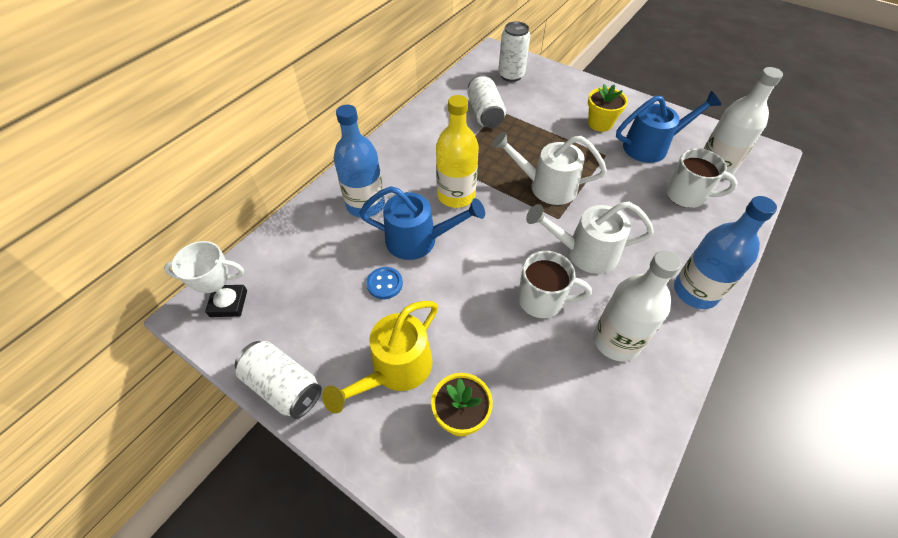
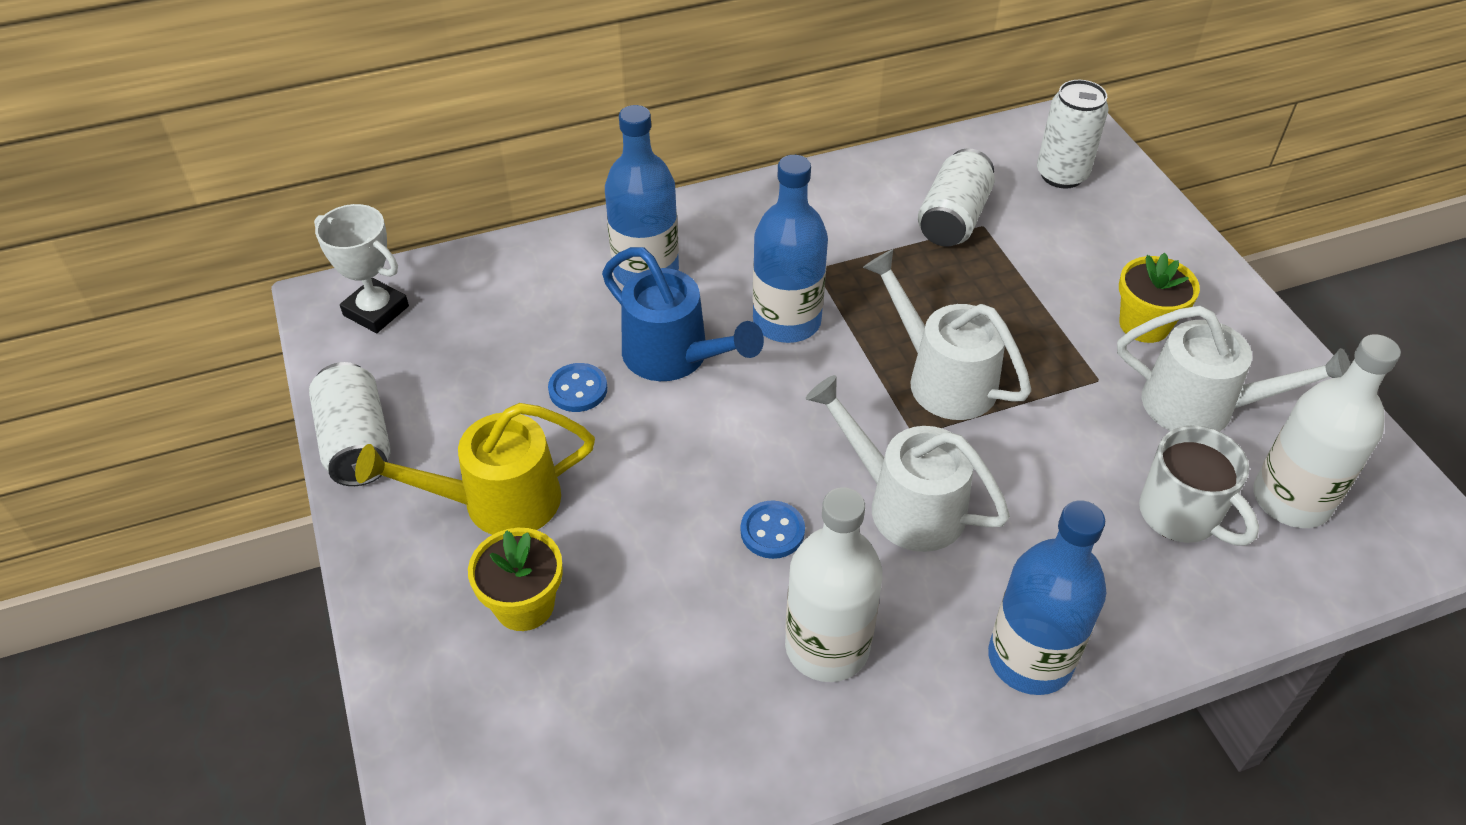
camera: 35 degrees right, 5 degrees down
(456, 195) = (787, 321): yellow bottle -> blue bottle
(542, 300) = (772, 531): white mug -> blue button
(652, 146) = (1203, 407): blue watering can -> white watering can

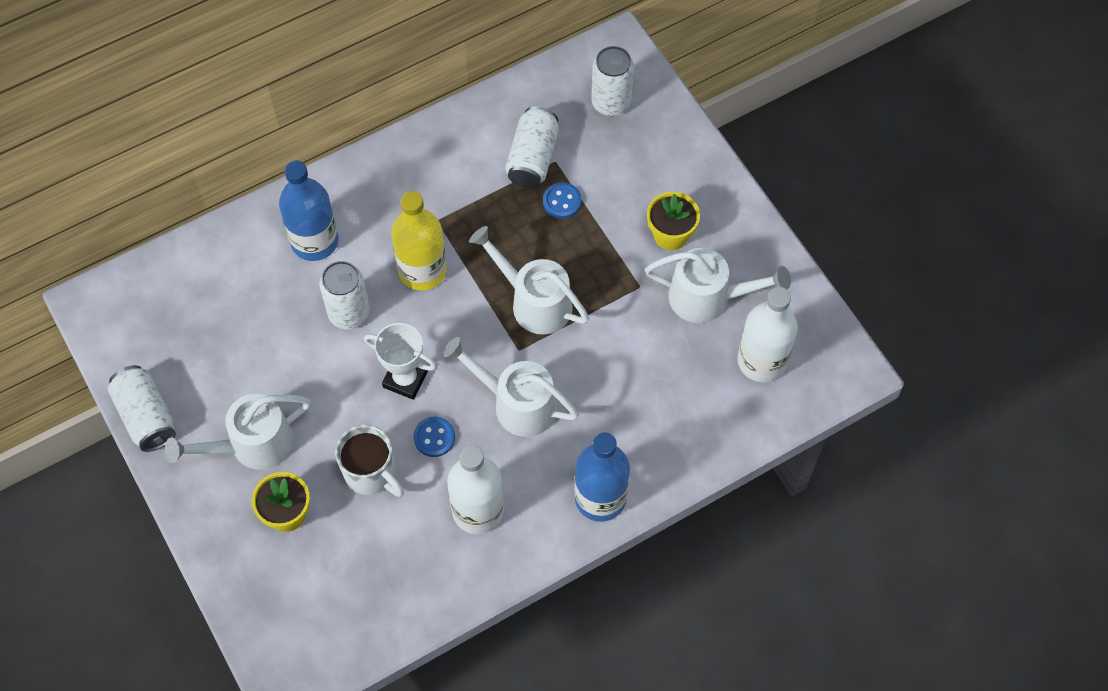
camera: 10 degrees left, 15 degrees up
(376, 311) = (127, 307): white trophy -> white trophy (405, 379)
(496, 502) = (251, 445): yellow watering can -> white watering can
(578, 389) = (286, 350): blue button -> blue button (562, 201)
(675, 357) = (349, 313): blue watering can -> white can
(787, 321) = (422, 270): blue bottle -> yellow bottle
(1181, 515) = (692, 384): white mug -> white mug (371, 473)

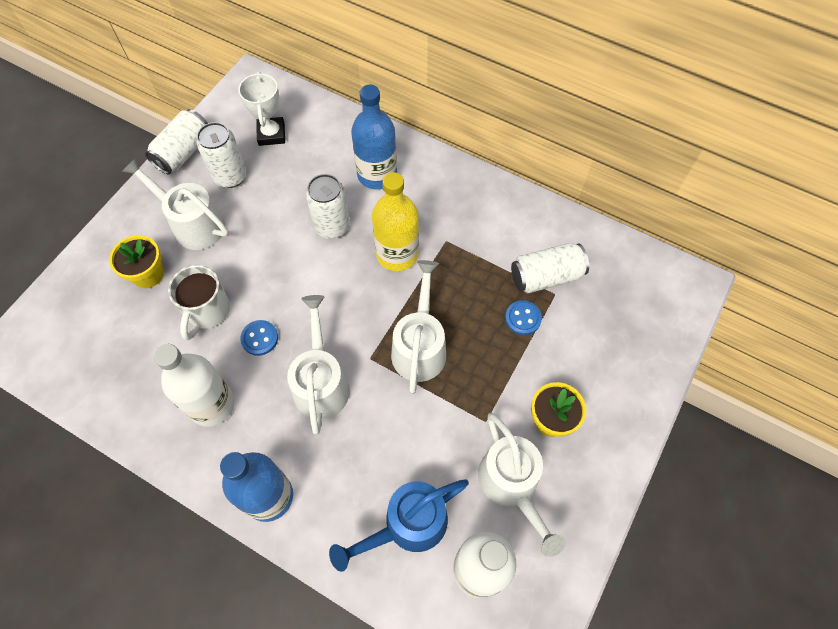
camera: 60 degrees right, 0 degrees up
(405, 379) = (298, 292): white trophy -> white trophy (271, 134)
(611, 102) = (639, 306): white can -> white can (230, 176)
(693, 397) = (406, 526): none -> blue watering can

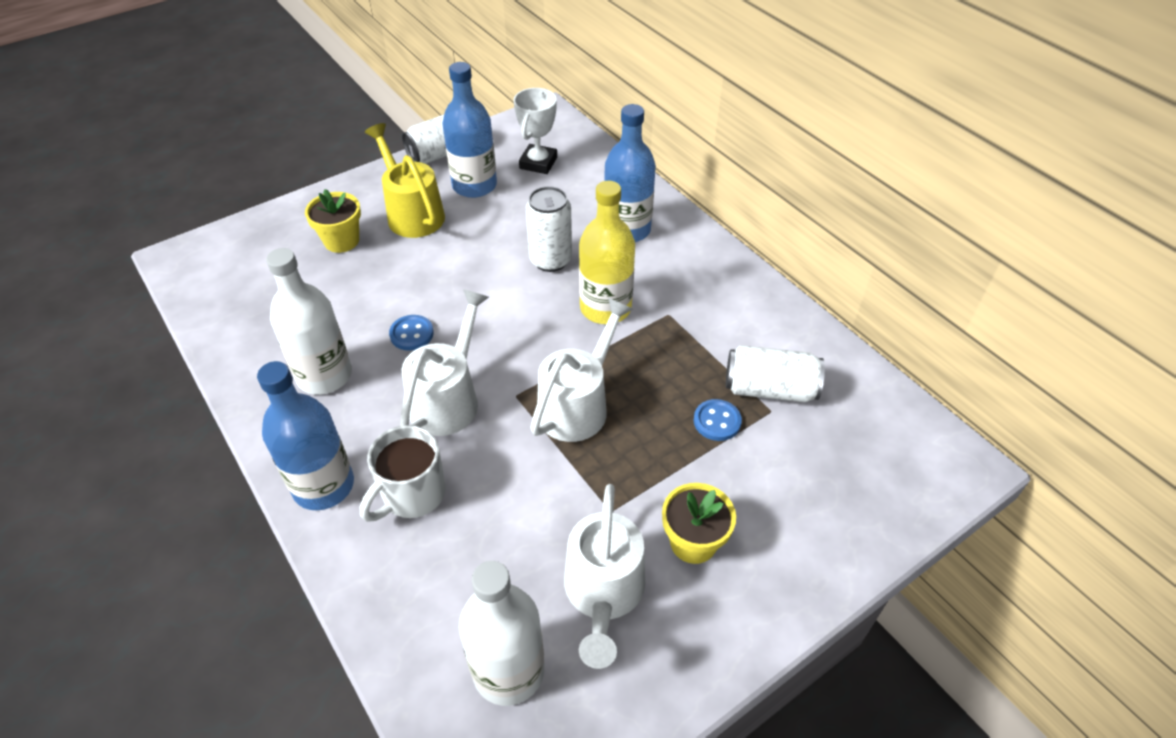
camera: 25 degrees right, 15 degrees down
(192, 223) = (412, 213): white watering can -> yellow watering can
(207, 311) = (376, 291): white mug -> white mug (412, 495)
(230, 176) = (474, 185): white can -> blue bottle
(406, 526) = (452, 582): blue watering can -> none

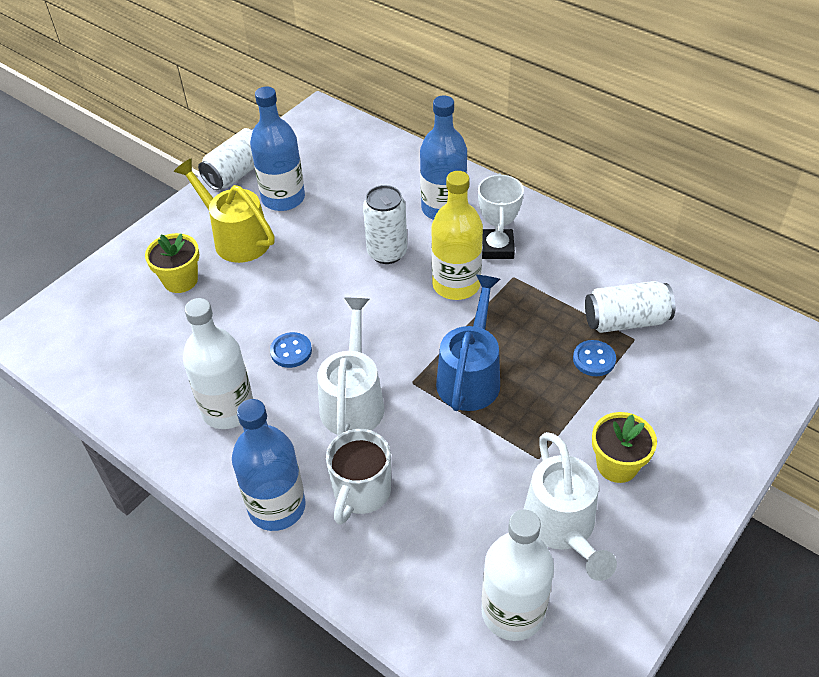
camera: 15 degrees left, 0 degrees up
(538, 163) = (333, 163): white trophy -> white trophy (497, 248)
(578, 404) = (470, 375): white watering can -> blue watering can

